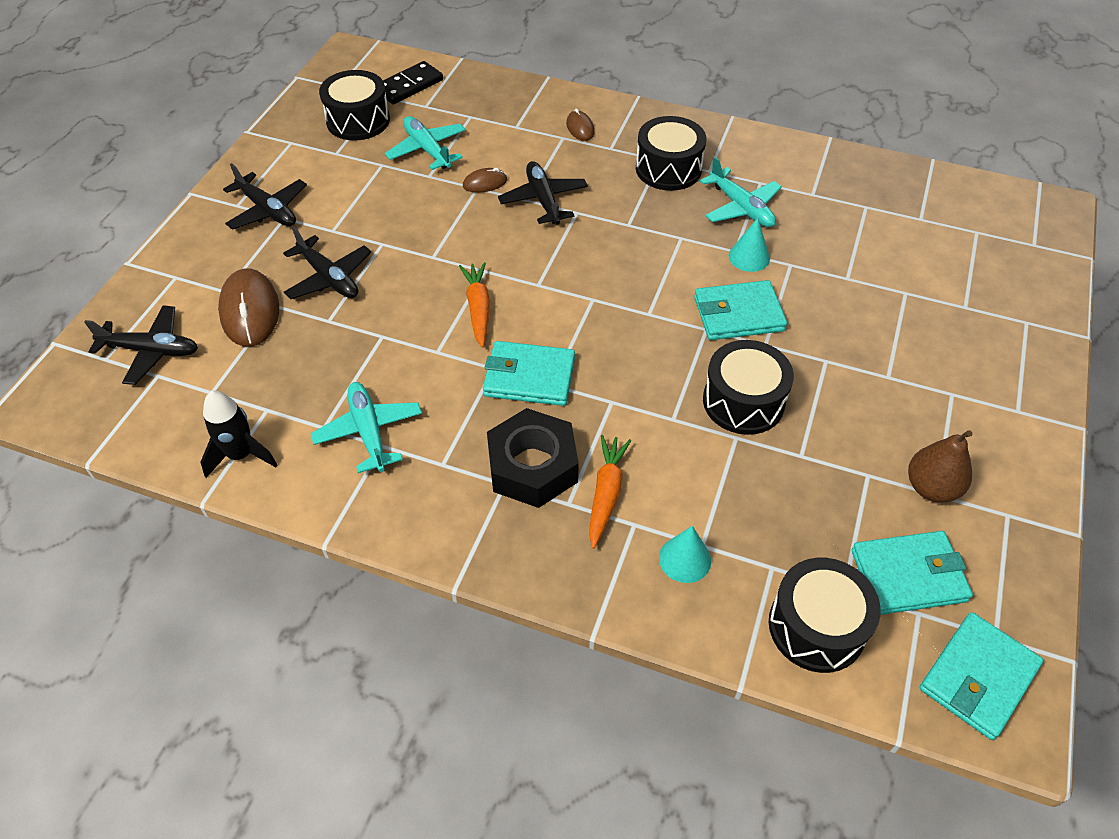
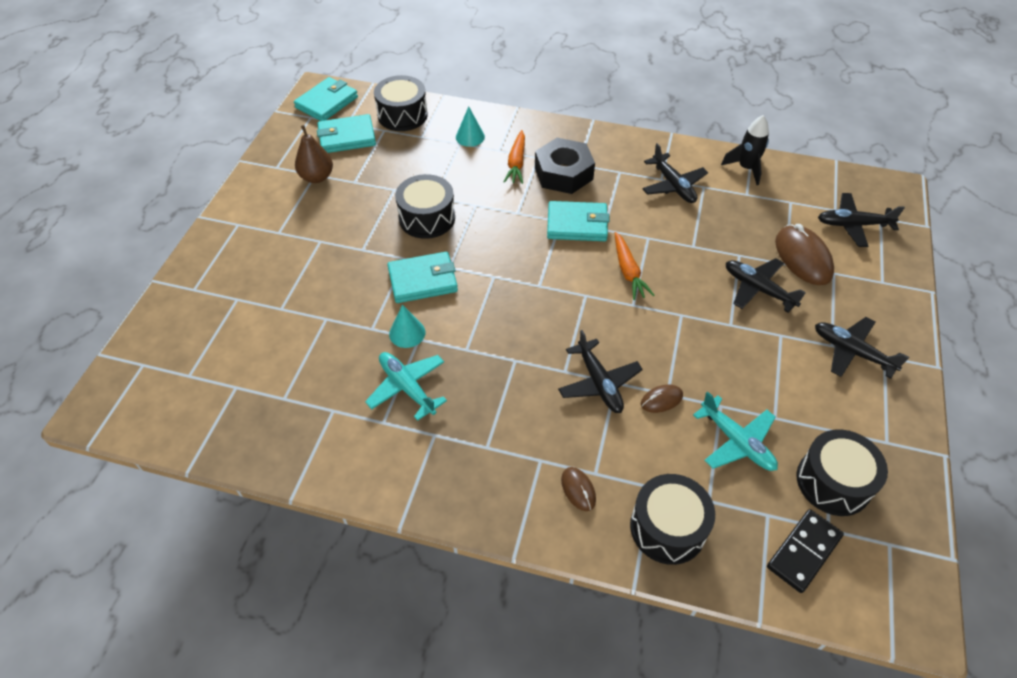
camera: 175 degrees right, 0 degrees up
(369, 431) = (673, 185): turquoise plane -> black plane
(668, 169) = (477, 433): black drum -> black drum (667, 528)

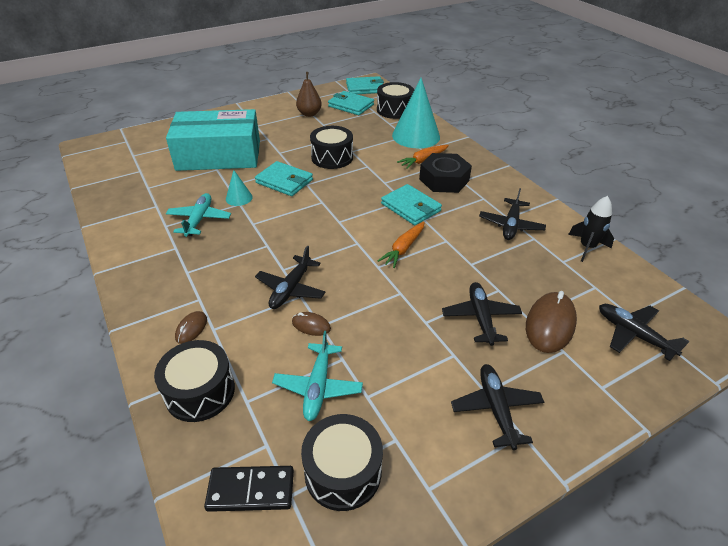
camera: 45 degrees right, 10 degrees down
(299, 300) = (219, 155): none -> turquoise box
(470, 137) = (416, 136): turquoise cone -> turquoise cone, size x2.14

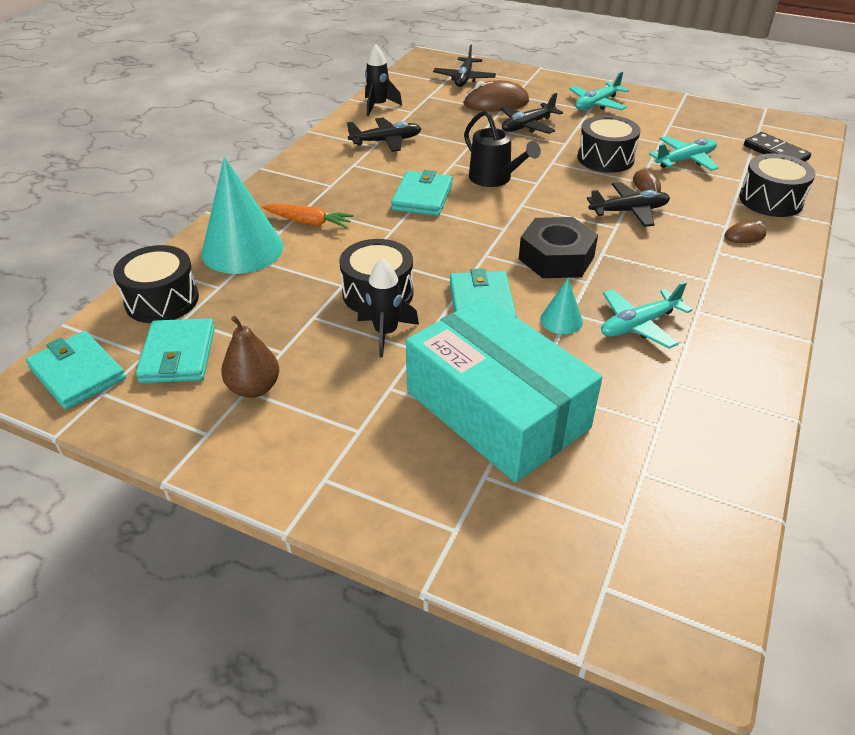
camera: 125 degrees left, 0 degrees up
(300, 149) = (386, 333): none -> black rocket
(343, 472) = (715, 132): black drum -> black drum (605, 158)
(403, 249) = (495, 179): orange carrot -> black watering can
(444, 180) = (341, 195): black nut -> black nut (556, 258)
(496, 408) = (596, 104): black plane -> turquoise plane

